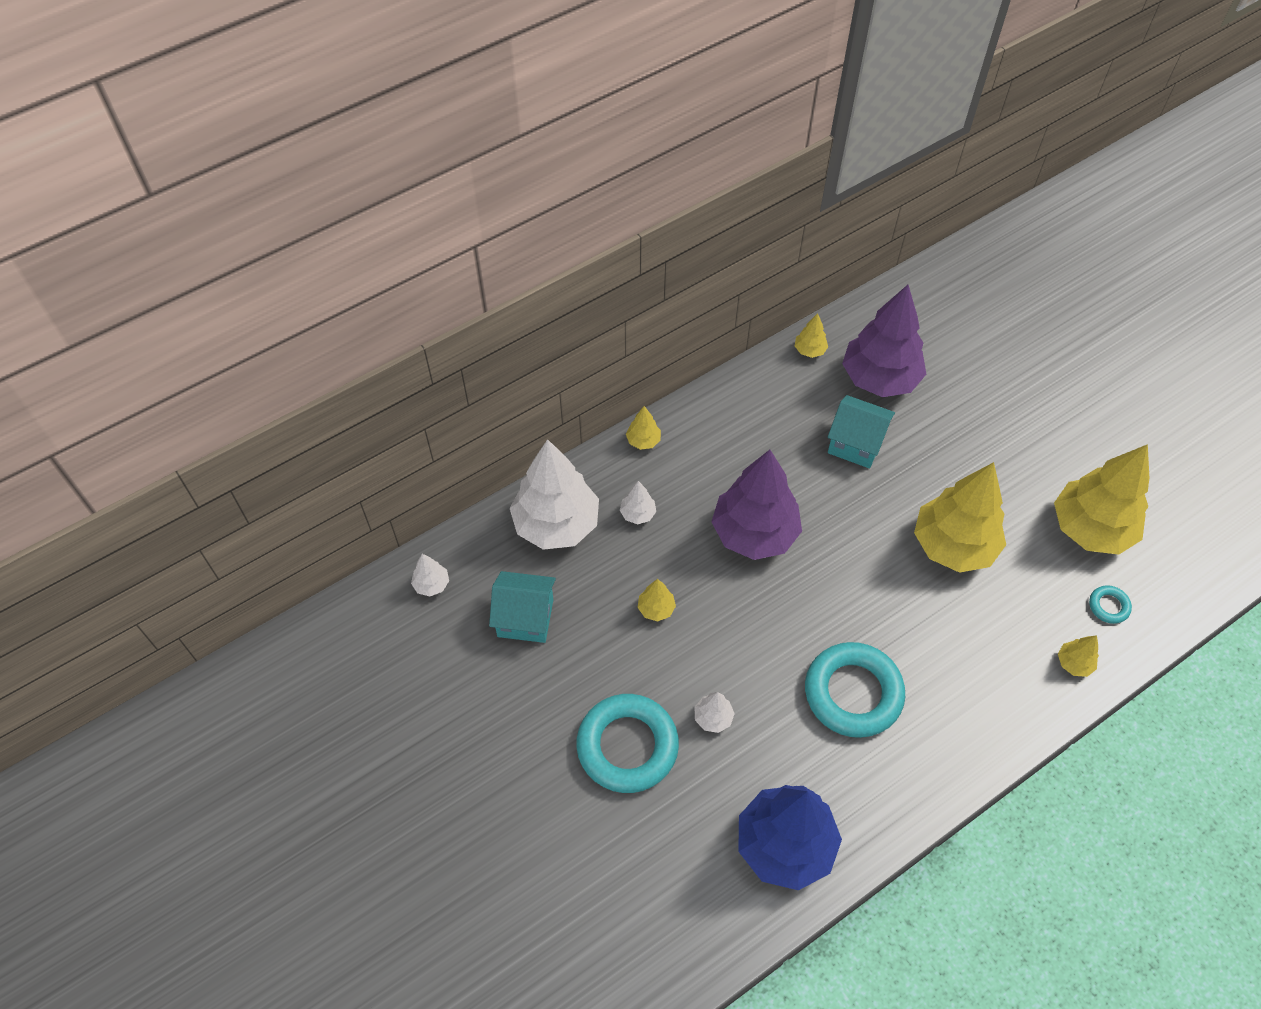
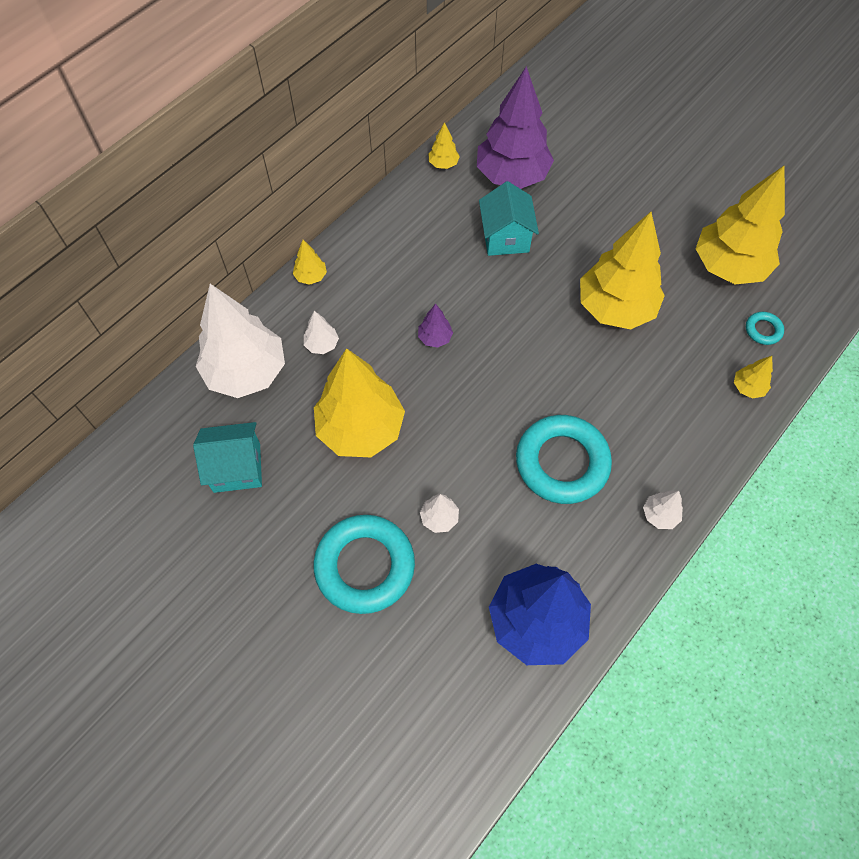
camera: 15 degrees left, 5 degrees up
(431, 584) = (136, 457): white tree -> white tree (660, 515)
(656, 608) = (360, 429): yellow tree -> yellow tree, size x2.41
(754, 533) = (435, 338): purple tree -> purple tree, size x0.42
(855, 444) = (505, 237): turquoise house -> turquoise house turned 75 degrees clockwise

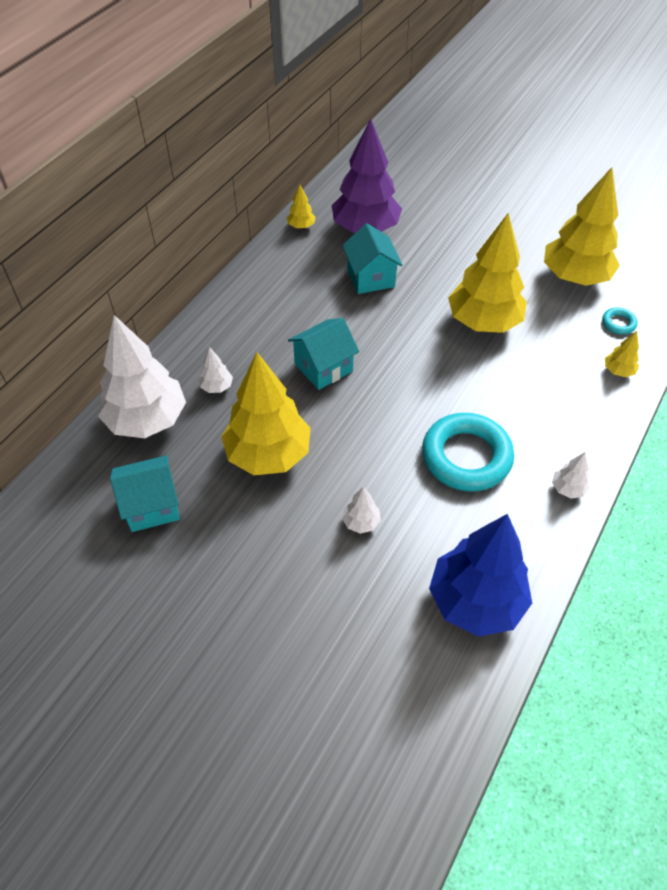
camera: 10 degrees left, 10 degrees down
(311, 277) = (195, 331): yellow tree -> none
(365, 566) = (296, 577): turquoise ring -> none
(435, 338) = (323, 367): purple tree -> turquoise house

